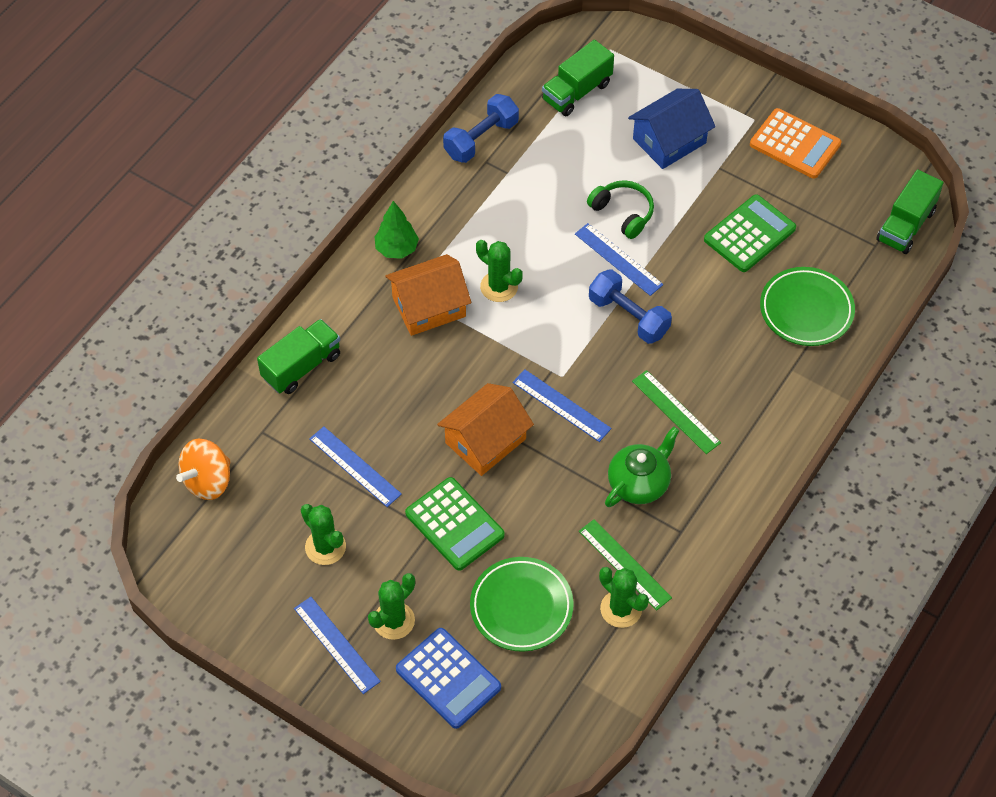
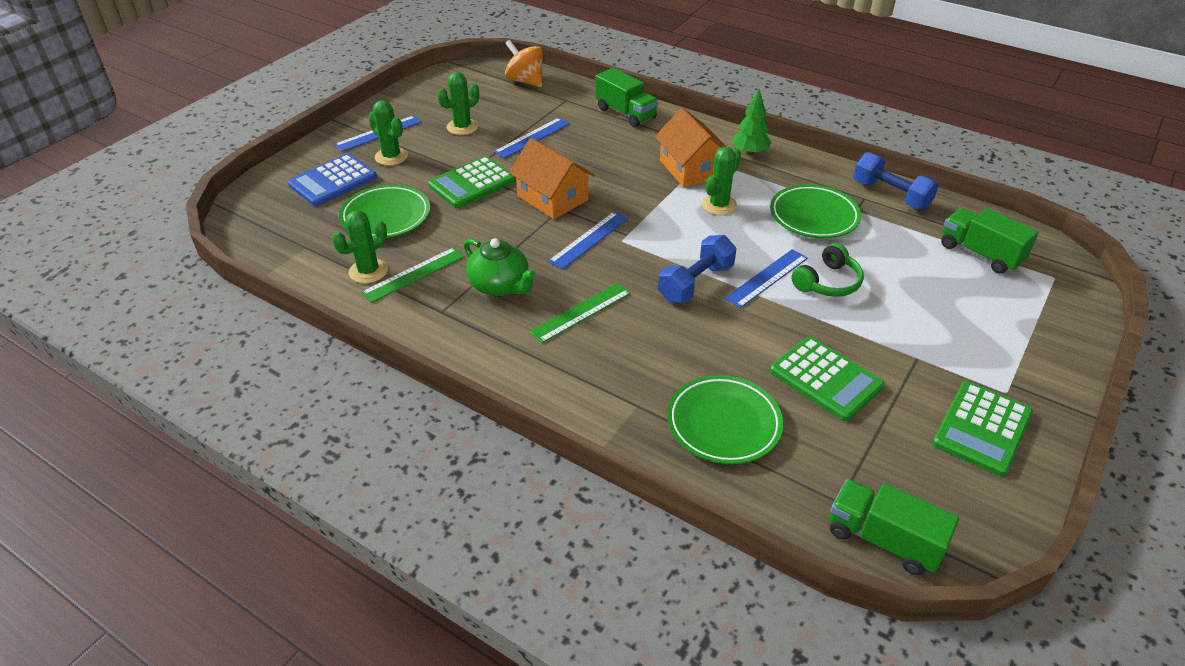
camera: 90 degrees right, 15 degrees down
(518, 208) = (814, 216): none -> green plate
(669, 141) = (941, 319): blue house -> none
(795, 144) = (982, 429): orange calculator -> green calculator

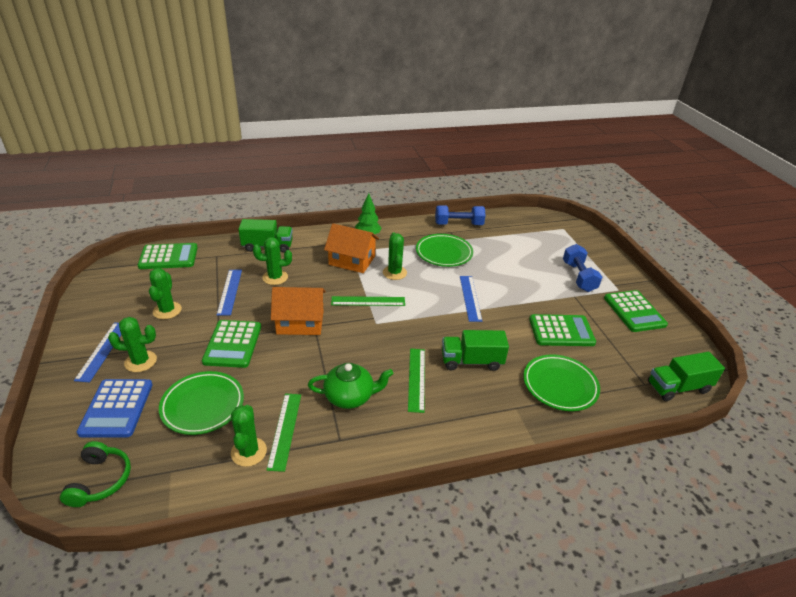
camera: 50 degrees left, 5 degrees down
(525, 81) = (168, 257): orange spinning top -> green calculator
(589, 240) = (358, 334): blue ruler -> none
(590, 146) = (275, 277): none -> green cactus
(646, 216) = (368, 301): none -> green ruler
(695, 283) = (445, 322): blue dumbbell -> blue dumbbell (578, 277)
(828, 282) = (496, 283): green headphones -> green headphones (100, 480)
(980, 254) = (527, 233): green truck -> green truck (471, 361)

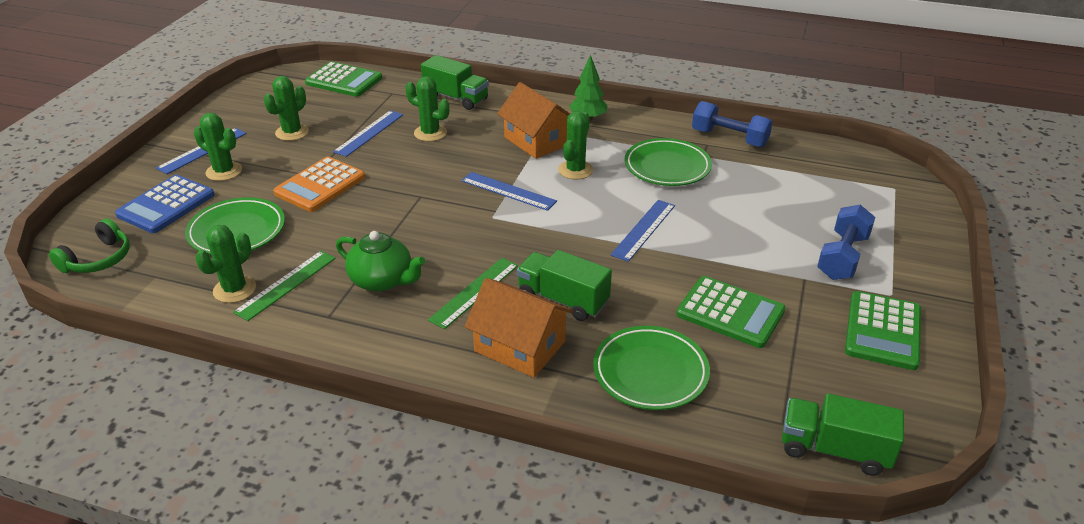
camera: 35 degrees right, 0 degrees up
(233, 344) = (320, 185): green calculator -> orange calculator
(300, 322) = (409, 187): orange house -> orange house (520, 346)
(368, 301) = (508, 191): green ruler -> blue ruler

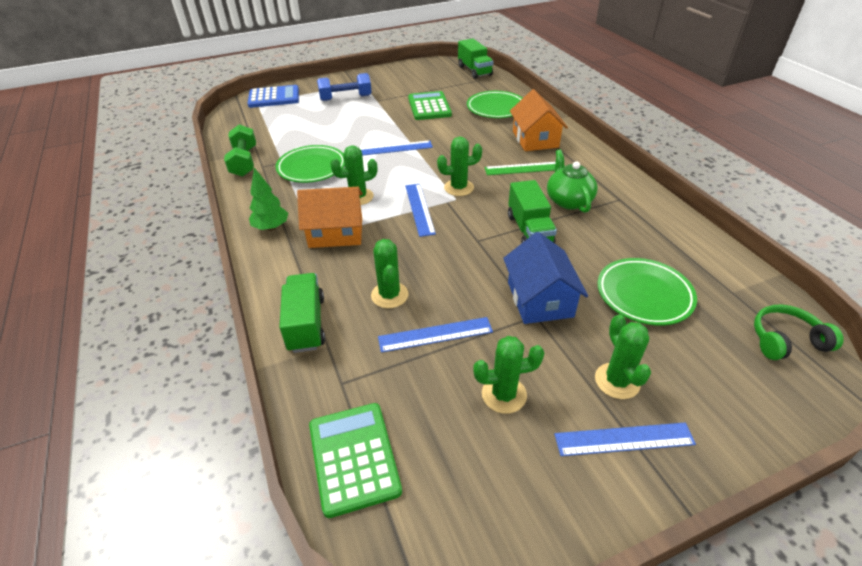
camera: 130 degrees left, 5 degrees up
(166, 205) = (700, 370): blue calculator -> blue calculator (274, 97)
(234, 289) = (672, 247): green cactus -> green cactus (459, 188)
(286, 285) = (632, 230): green ruler -> none
(320, 185) = (539, 299): orange calculator -> blue house
(537, 141) = (336, 232): orange house -> orange house turned 75 degrees clockwise
(563, 300) = (487, 144): green truck -> green truck (529, 230)
(729, 138) = (244, 162): blue dumbbell -> green dumbbell
(883, 331) = (392, 79): green calculator -> none

